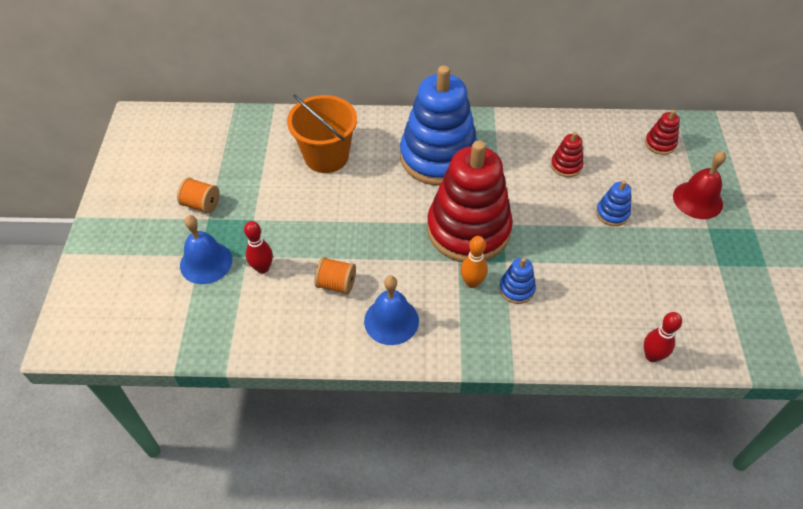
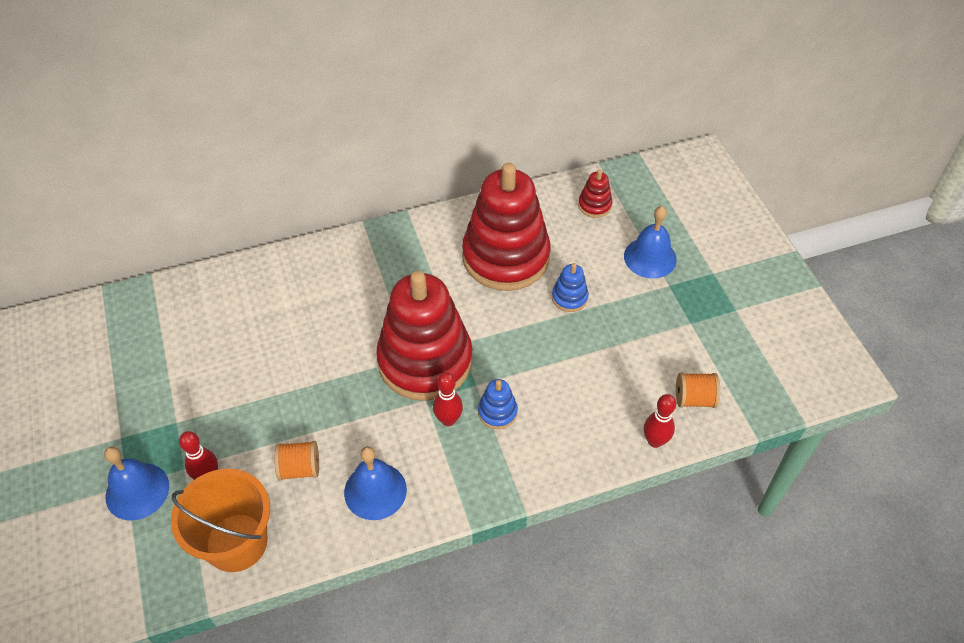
camera: 20 degrees left, 0 degrees up
(201, 204) = (106, 423): orange spool -> orange spool (694, 399)
(326, 156) = (236, 321): orange bucket -> orange bucket (236, 542)
(438, 157) = (365, 286): blue stacking toy -> none
(472, 282) = (448, 420): orange bowling pin -> red bowling pin
(566, 165) = (505, 257): red stacking toy -> red stacking toy, size x2.49
(697, 200) = (650, 257): red bell -> blue bell

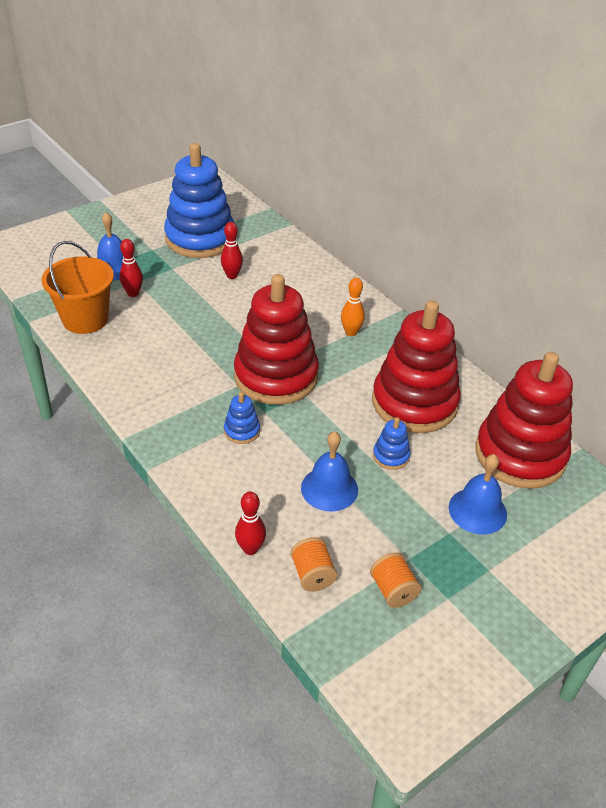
camera: 70 degrees right, 10 degrees down
(127, 377) = (200, 239): none -> blue stacking toy
(300, 468) = (152, 333): orange spool -> orange spool (393, 590)
(375, 491) = (144, 376): blue bell -> blue bell (329, 488)
(381, 275) = (351, 332): none -> orange bowling pin
(448, 420) = (223, 402): red bowling pin -> red bowling pin (232, 275)
(594, 205) = (520, 454): red stacking toy -> red stacking toy, size x2.49

